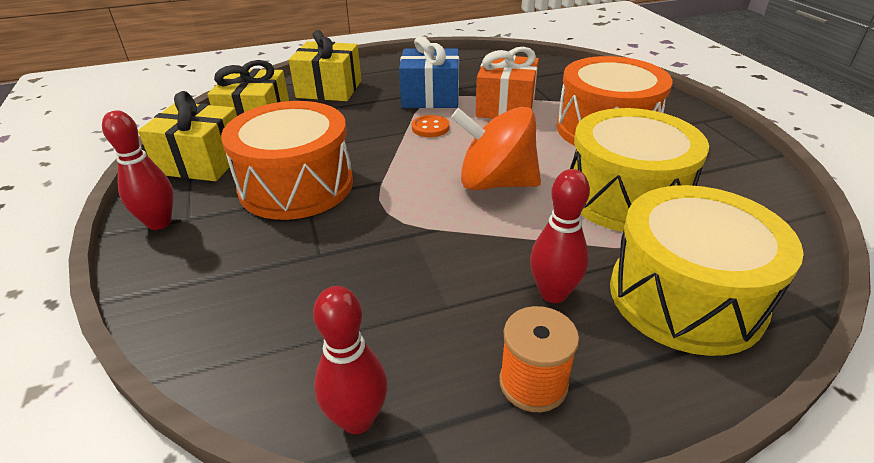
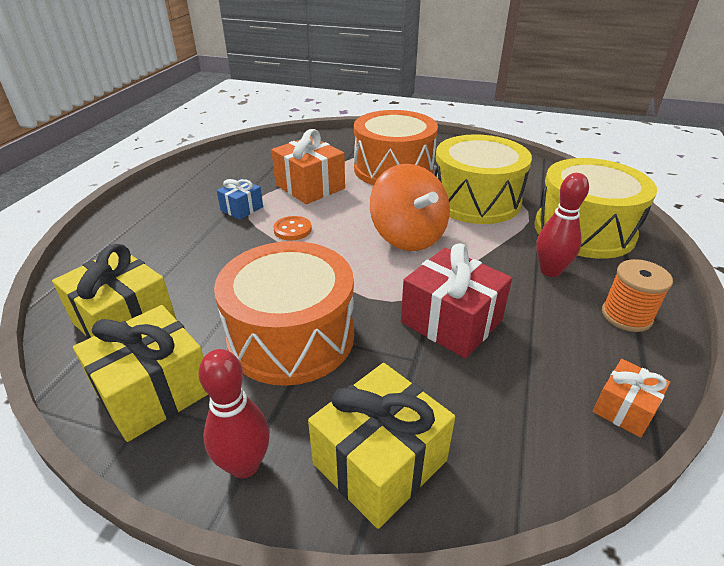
camera: 55 degrees left, 0 degrees up
(329, 89) = (134, 252): yellow gift -> yellow gift (380, 462)
(357, 419) = (624, 408): red bowling pin -> orange gift
(390, 255) = (451, 321): none -> red gift
(430, 97) = (242, 209): blue gift -> blue gift, size x0.55
(495, 183) = (408, 237): orange spinning top -> orange spinning top turned 75 degrees counterclockwise

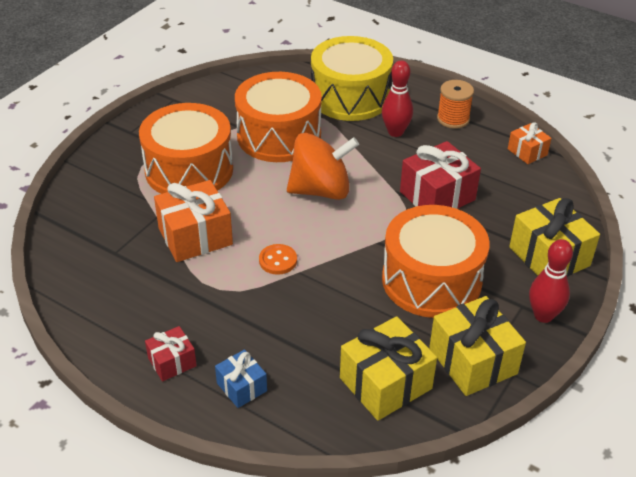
camera: 75 degrees left, 5 degrees up
(162, 203) = (172, 362): none -> red gift
(242, 209) = (218, 294): blue gift -> blue gift (242, 387)
(475, 200) = (279, 136): yellow drum -> orange drum

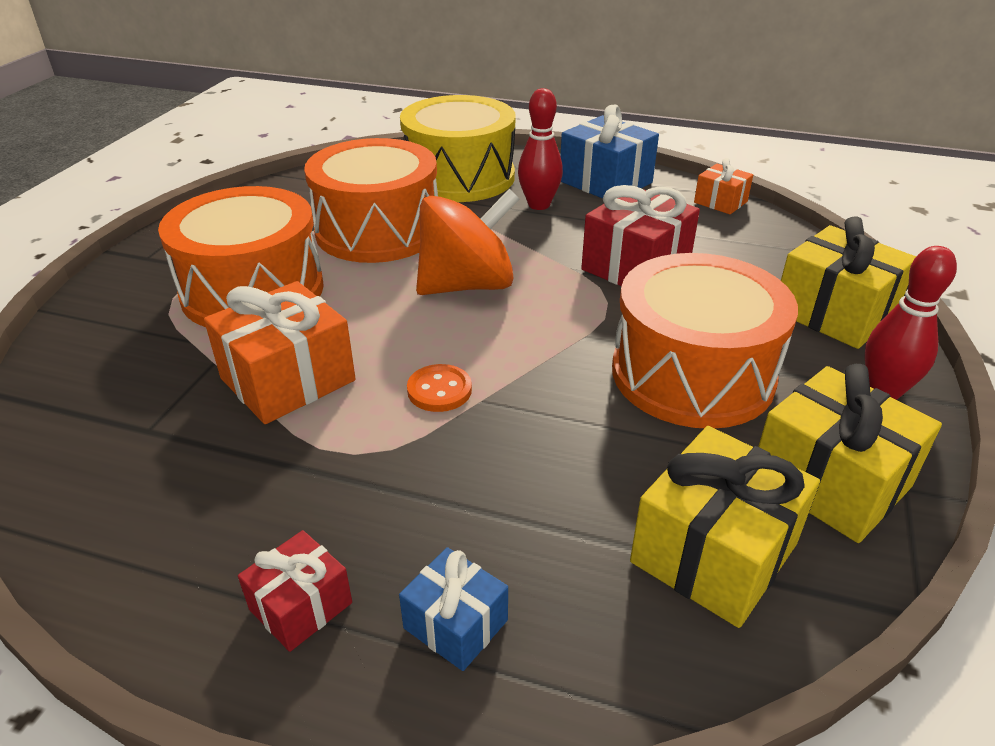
camera: 15 degrees left, 5 degrees down
(453, 119) = (605, 182): orange spool -> blue gift

